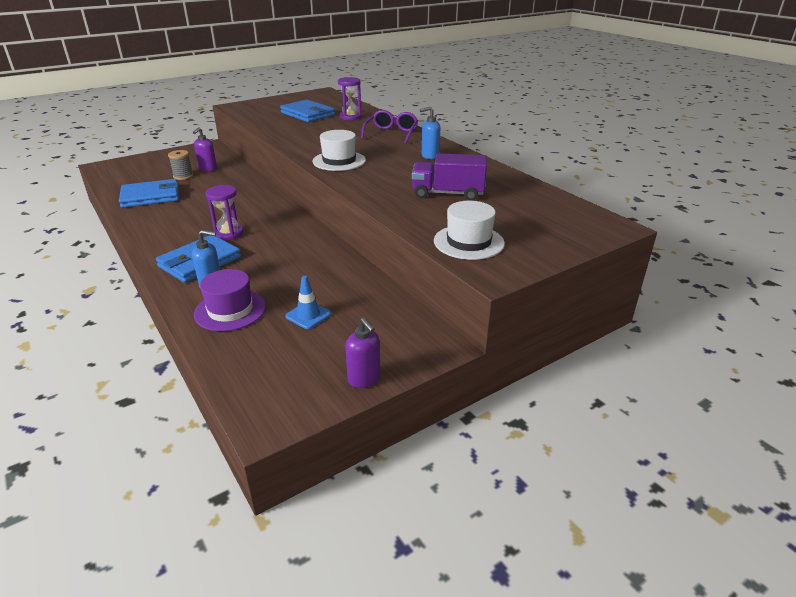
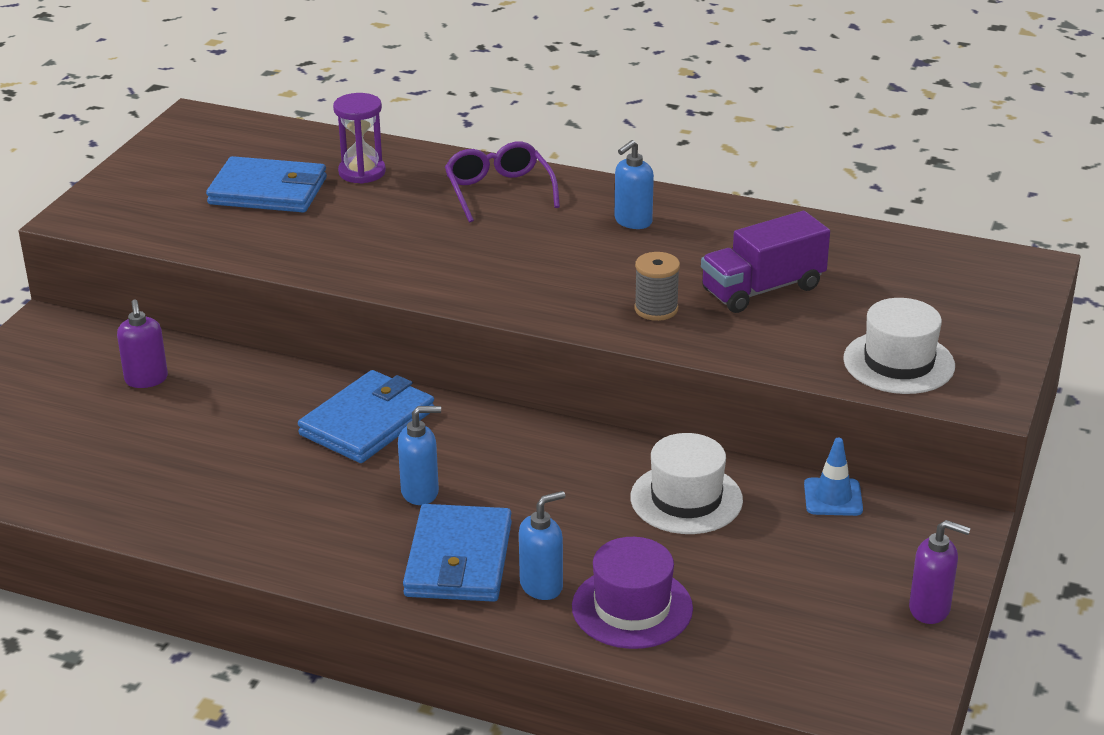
camera: 35 degrees left, 0 degrees up
(151, 196) = (143, 482): blue wallet -> blue wallet (367, 422)
(183, 176) = (125, 414): grey spool -> grey spool (656, 309)
(228, 234) = (420, 492): purple hourglass -> blue soap dispenser
(308, 315) = (746, 564): blue traffic cone -> blue traffic cone (833, 497)
(339, 161) = (507, 284): white hat -> white hat (686, 499)

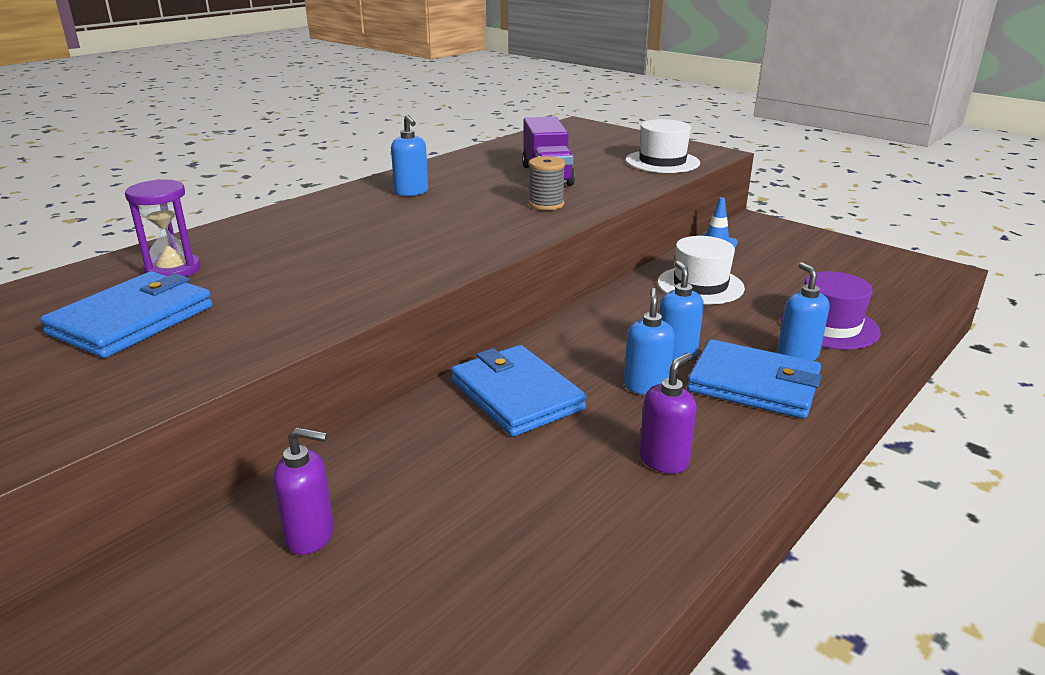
camera: 70 degrees left, 5 degrees down
(498, 502) = (676, 353): none -> blue soap dispenser
(499, 191) = (300, 224): purple glasses -> none
(930, 609) = (838, 243): purple soap dispenser -> purple soap dispenser (664, 460)

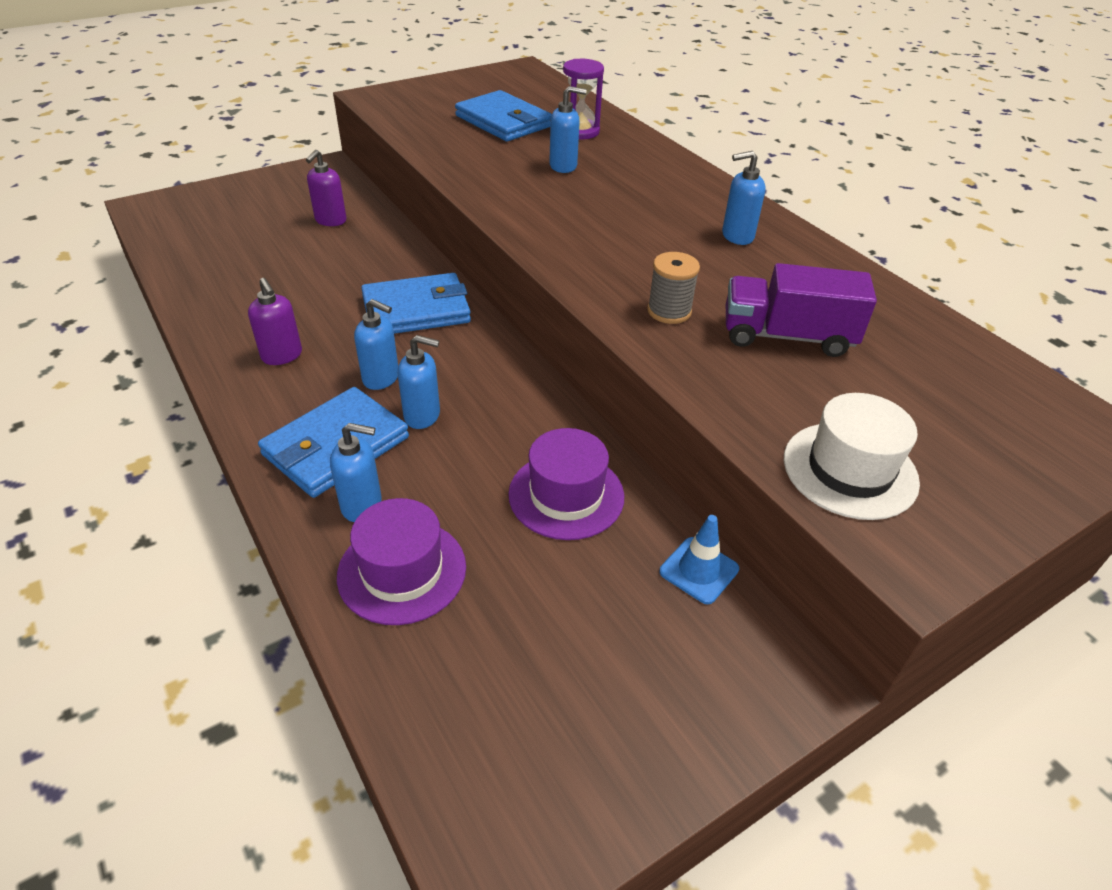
camera: 105 degrees right, 15 degrees up
(284, 266) = (563, 166): none -> blue soap dispenser
(700, 285) = (566, 495): white hat -> purple hat

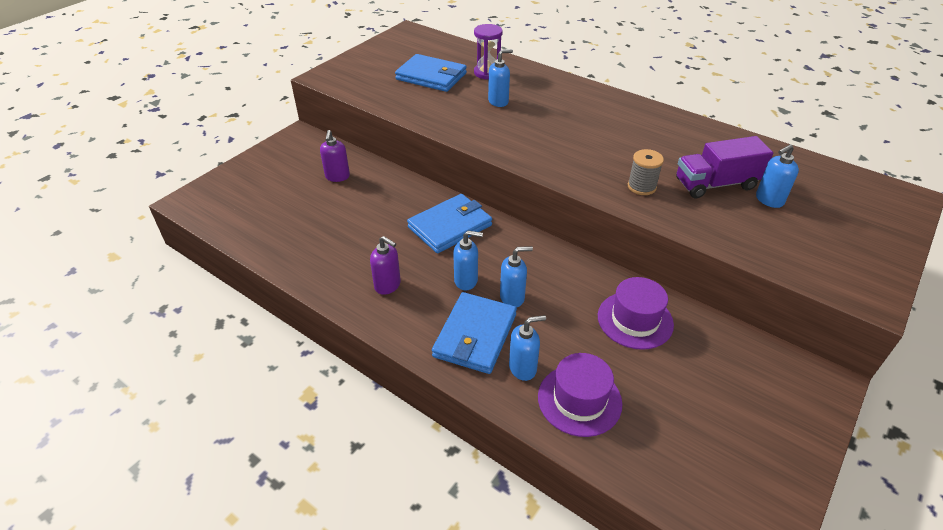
camera: 20 degrees left, 0 degrees up
(699, 570) = (737, 339): blue traffic cone -> none
(737, 236) = (639, 125): blue soap dispenser -> blue soap dispenser (769, 200)
(850, 470) = (806, 255): white hat -> none

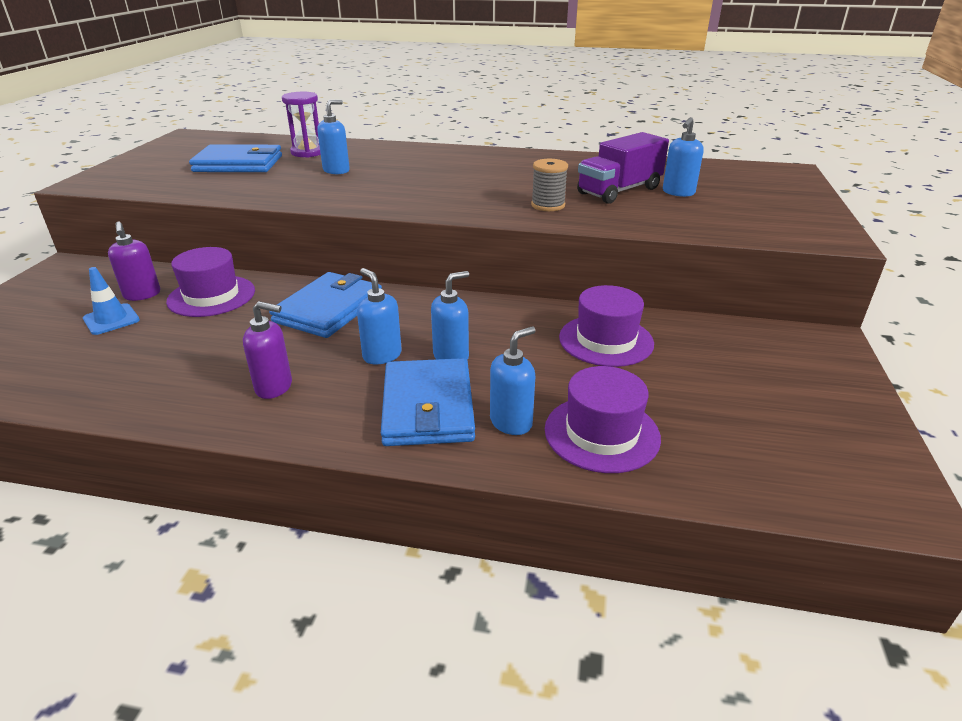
camera: 25 degrees left, 10 degrees down
(313, 194) = (111, 319): none -> blue traffic cone
(379, 190) = (211, 296): none -> purple hat
(466, 281) = (382, 355): blue soap dispenser -> blue soap dispenser turned 105 degrees counterclockwise

